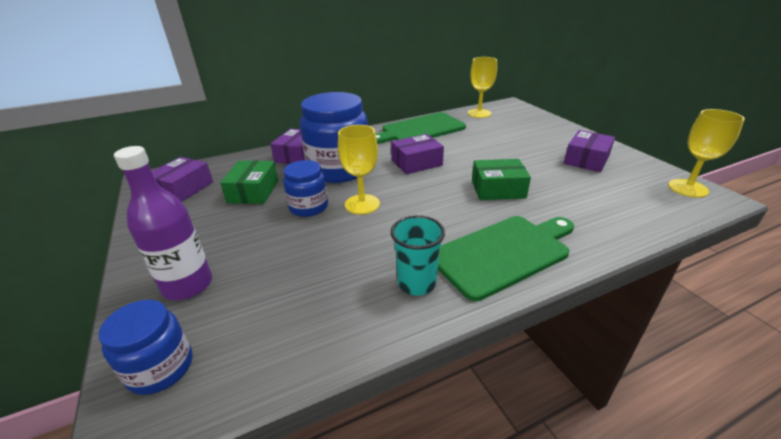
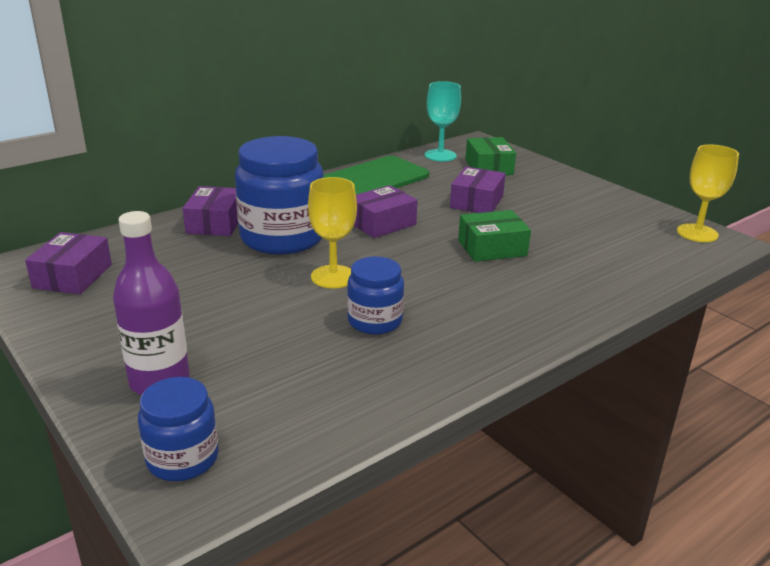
camera: 15 degrees left, 5 degrees down
(253, 191) = (178, 272): green box -> green box (489, 167)
(308, 207) = (265, 285): blue jar -> blue jar (375, 321)
(416, 283) = (433, 352): turquoise cup -> none
(479, 113) = (440, 155): yellow goblet -> turquoise goblet
(503, 253) = (517, 314): green cutting board -> none
(586, 160) = (585, 208): purple box -> purple box (476, 202)

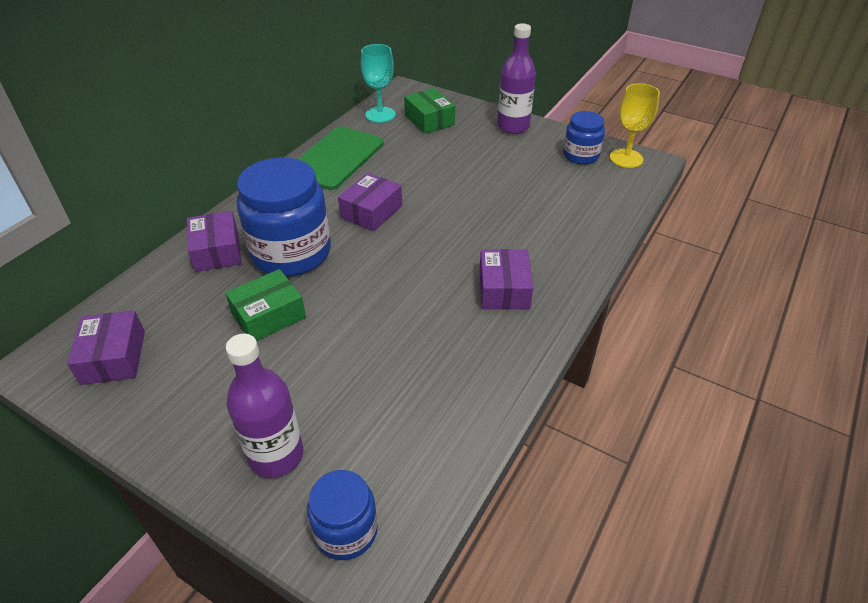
camera: 20 degrees left, 15 degrees up
(333, 277) = (362, 287): yellow goblet -> none
(375, 321) = (425, 327): blue jar -> blue jar (580, 155)
(476, 202) = (439, 165): purple box -> purple box (503, 289)
(492, 248) = (478, 217): green box -> green box (269, 315)
(577, 186) = (513, 126): none -> purple bottle

